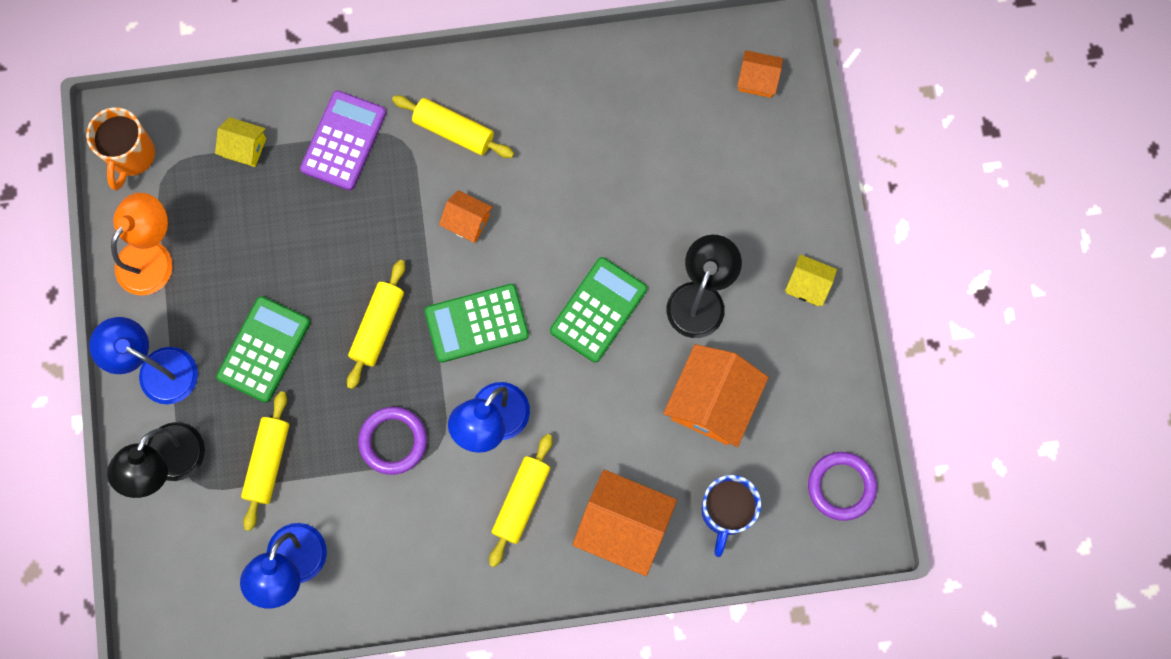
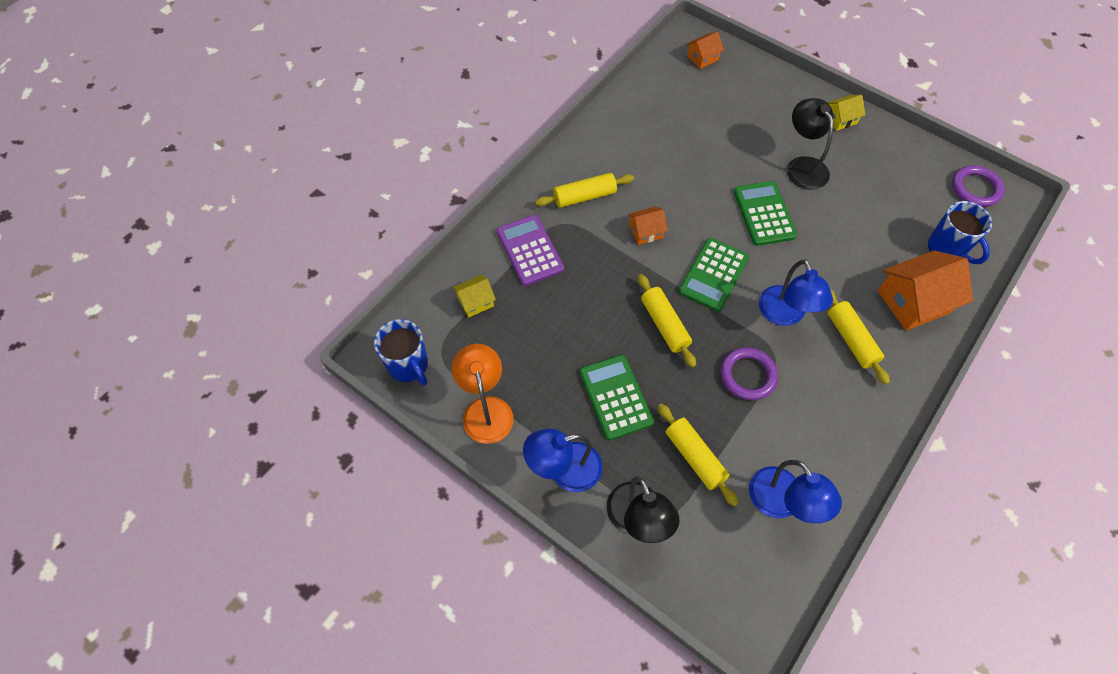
camera: 45 degrees left, 15 degrees down
(131, 156) = (409, 365): orange mug -> blue mug
(712, 402) = (871, 205): orange house -> none

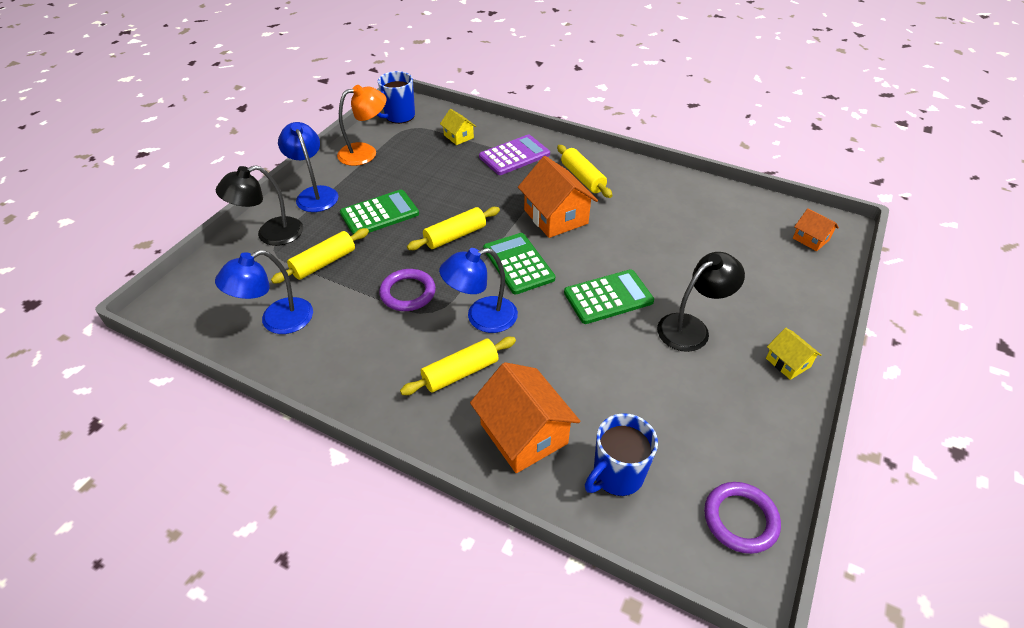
camera: 80 degrees right, 15 degrees down
(646, 231) = (556, 217): orange house -> orange house, size x1.90
(713, 275) = (518, 264): green calculator -> green calculator turned 45 degrees clockwise

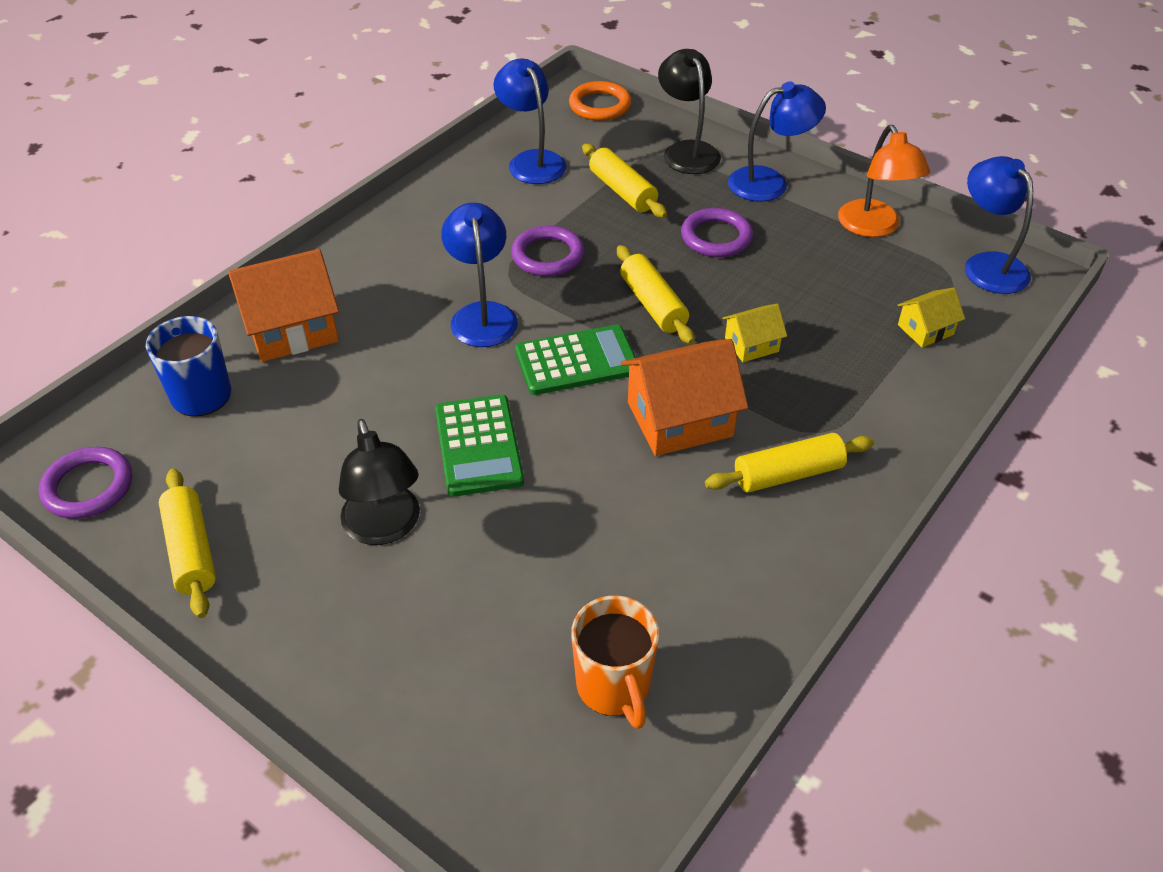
camera: 100 degrees right, 0 degrees up
(192, 289) = (600, 105): none -> orange ring
(379, 214) = (716, 237): green calculator -> purple ring
(399, 116) = (987, 265): blue mug -> blue lamp
(460, 373) = (400, 289): yellow rolling pin -> yellow rolling pin (191, 551)
(514, 156) = (863, 393): purple calculator -> none
(740, 223) = (614, 687): none -> orange mug
(788, 362) = (271, 628): yellow house -> yellow house (751, 345)
(811, 239) = (541, 801): orange house -> none

